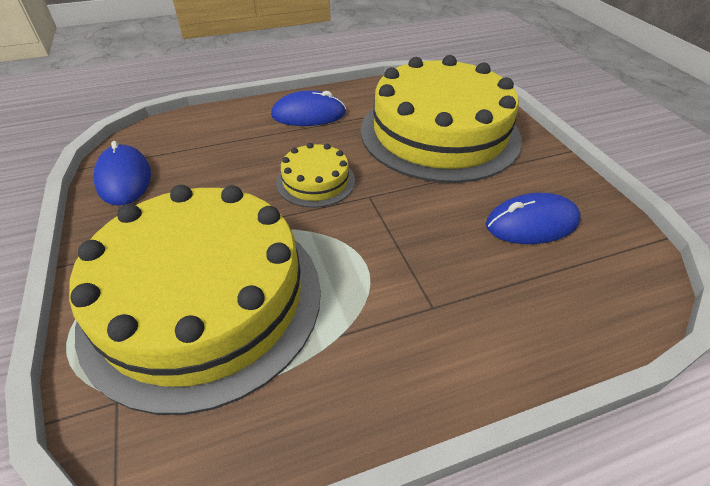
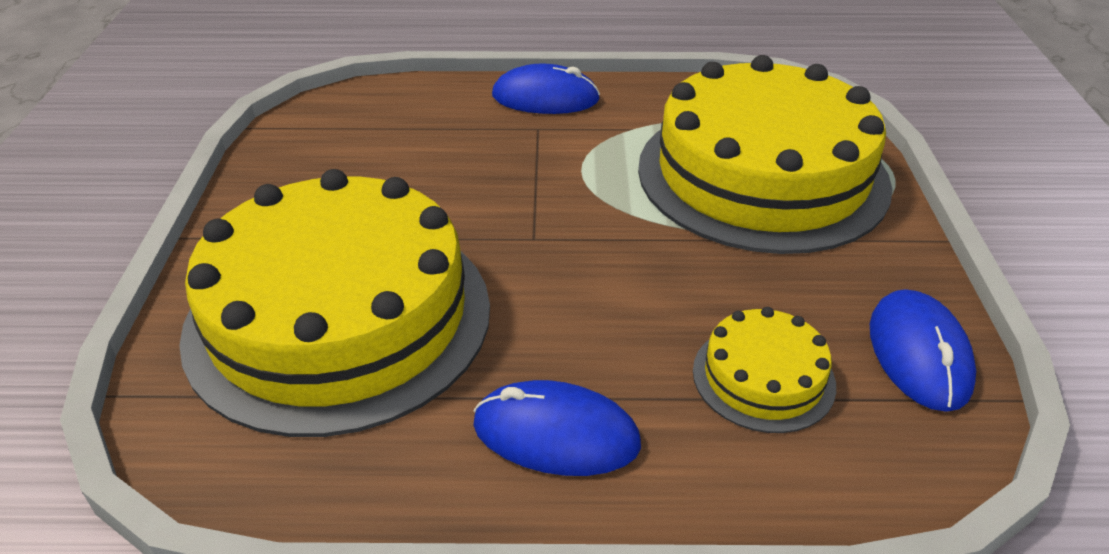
camera: 160 degrees left, 5 degrees down
(315, 181) = (600, 276): yellow cake -> yellow cake (763, 377)
(532, 223) = (365, 166): blue mouse -> blue mouse (545, 98)

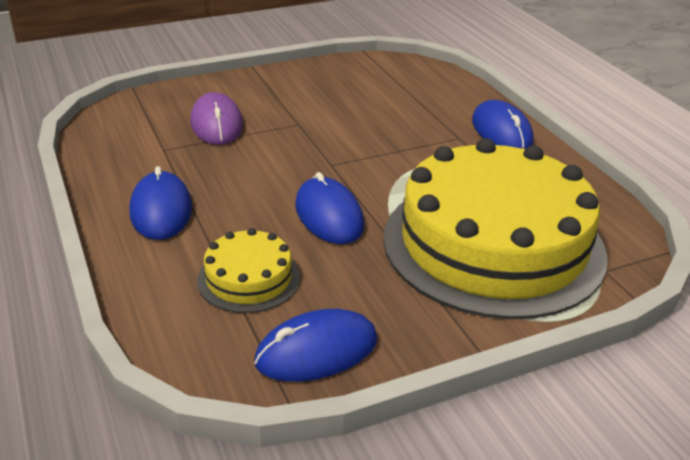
camera: 65 degrees right, 5 degrees down
(339, 317) = (217, 124): yellow cake -> purple mouse
(653, 272) = (329, 215): none -> blue mouse

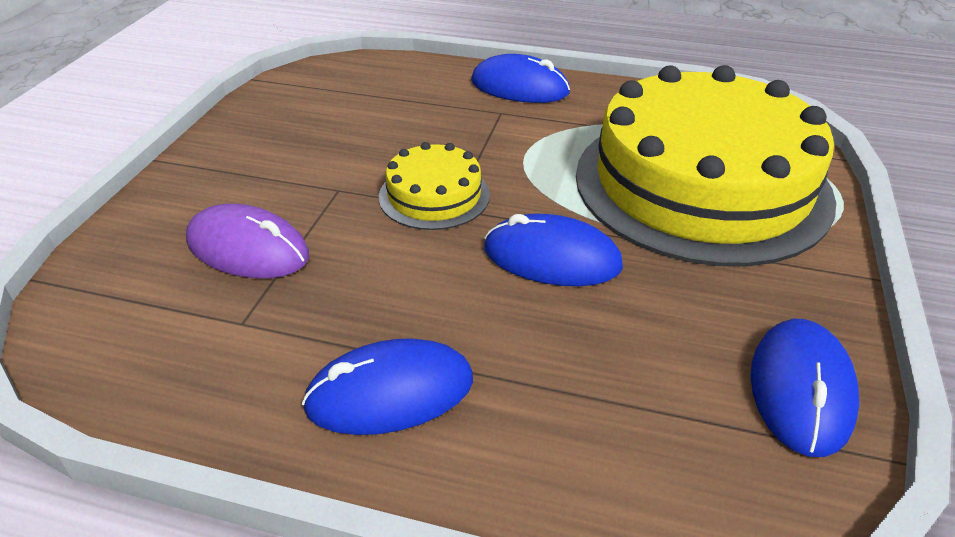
camera: 50 degrees left, 5 degrees up
(161, 210) = (390, 393): blue mouse -> blue mouse turned 45 degrees counterclockwise
(249, 278) = (620, 380): yellow cake -> yellow cake (434, 195)

